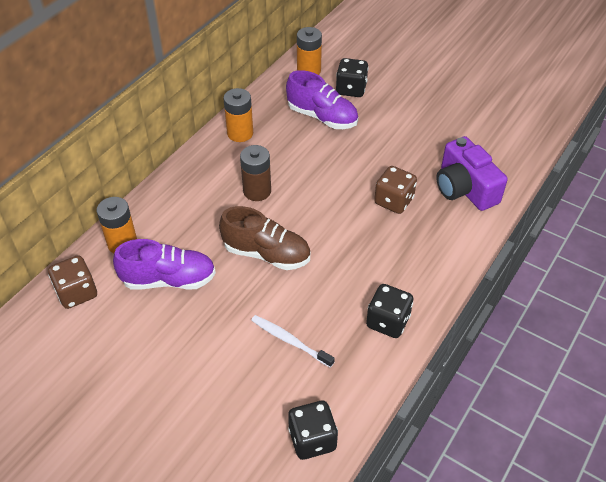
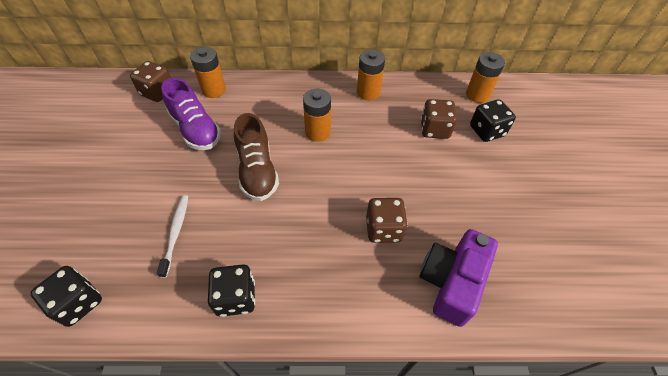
camera: 55 degrees right, 5 degrees up
(257, 191) = (317, 132): brown battery -> orange battery
(322, 117) = (434, 129): purple shoe -> brown dice

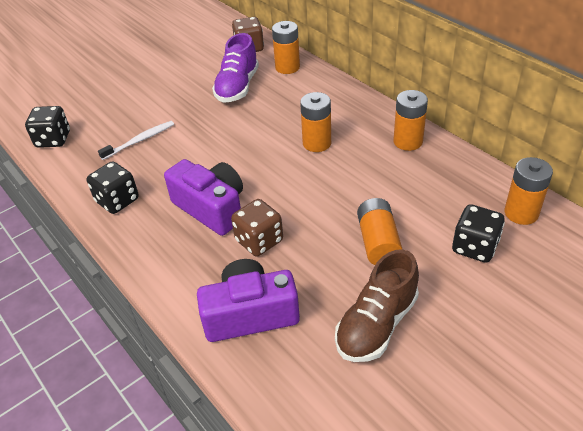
camera: 55 degrees right, 10 degrees down
(257, 171) = (235, 139): brown shoe -> brown shoe (376, 324)
(318, 235) = (211, 208): none -> purple camera
(434, 129) = (421, 209): brown dice -> none
(444, 168) = (378, 242): none -> orange battery

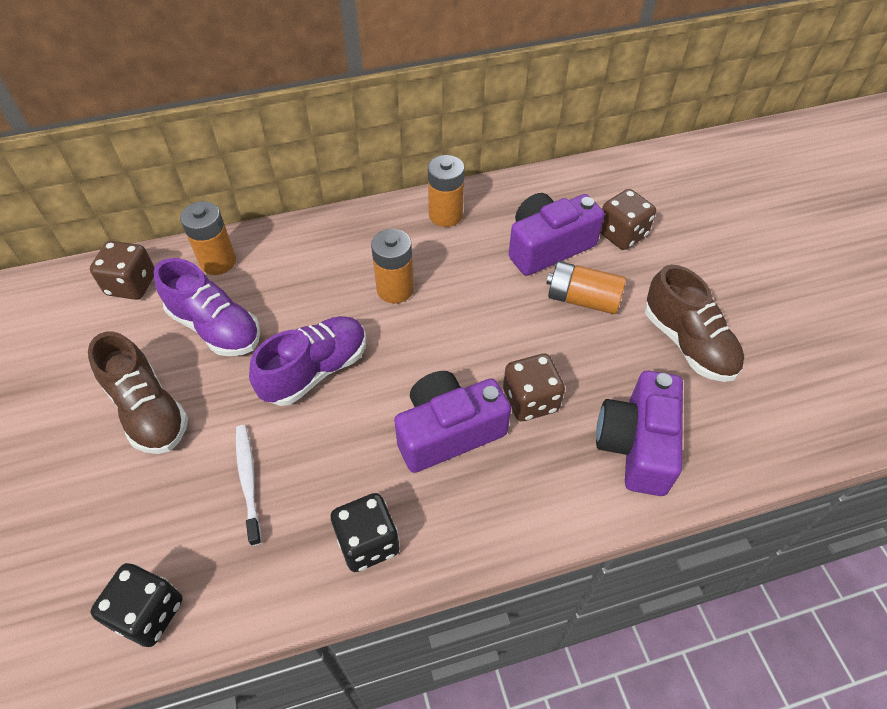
camera: 70 degrees left, 10 degrees up
(169, 89) = (148, 410): none -> brown shoe
(228, 135) = (315, 370): none -> purple shoe
(420, 205) = (548, 246): none -> purple camera
(474, 247) = (621, 234): black dice -> brown dice
(521, 213) = (594, 186): orange battery -> none

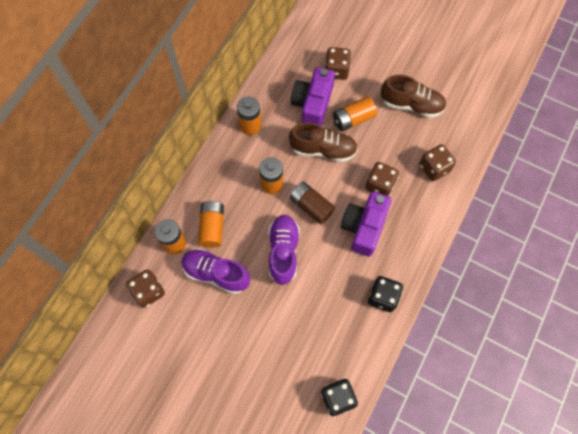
camera: 45 degrees left, 15 degrees up
(148, 410) = (236, 334): brown shoe -> brown shoe (323, 150)
(215, 327) = (216, 274): purple shoe -> purple shoe turned 150 degrees counterclockwise
(248, 481) = (313, 320): white toothbrush -> none
(274, 278) = (212, 227): none -> orange battery
(411, 350) = (311, 206): none -> brown battery
(636, 444) = (434, 168): purple camera -> brown dice

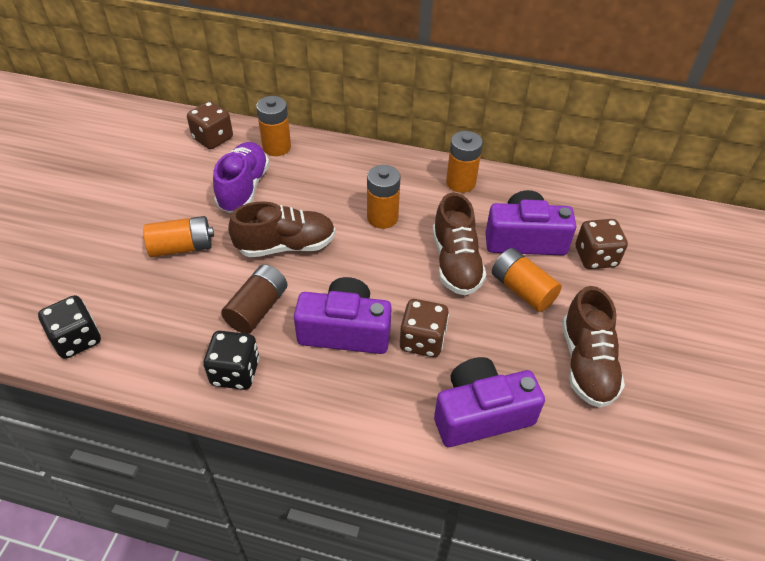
camera: 75 degrees right, 20 degrees down
(212, 227) = (305, 174): orange battery -> orange battery (182, 247)
(283, 252) = (286, 246): purple shoe -> brown shoe
(311, 206) = (361, 264): brown battery -> brown battery (257, 308)
(434, 168) = (481, 414): brown dice -> purple camera

